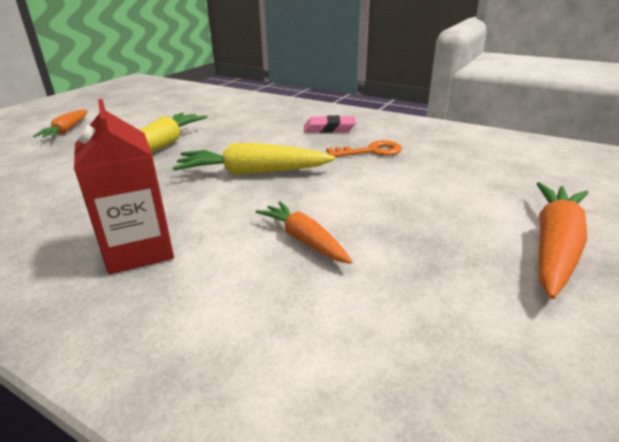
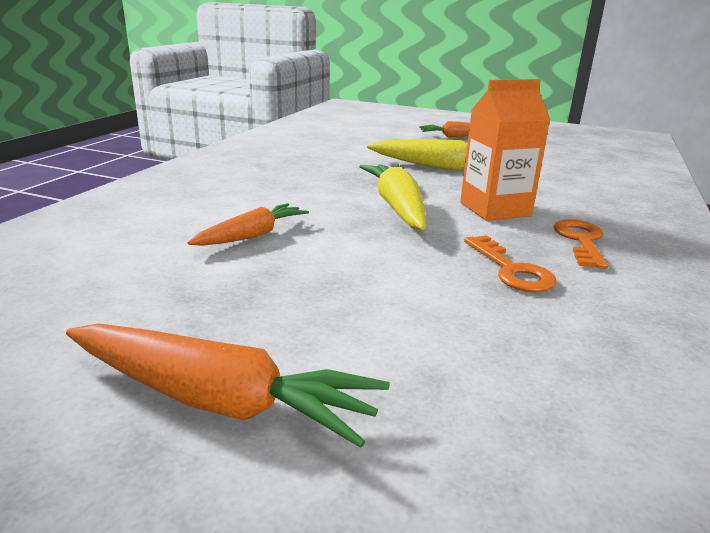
camera: 80 degrees right, 5 degrees down
(139, 250) = (242, 183): red carton -> none
(270, 142) = (495, 209): none -> orange carton
(329, 129) = (581, 241): pink eraser -> orange key

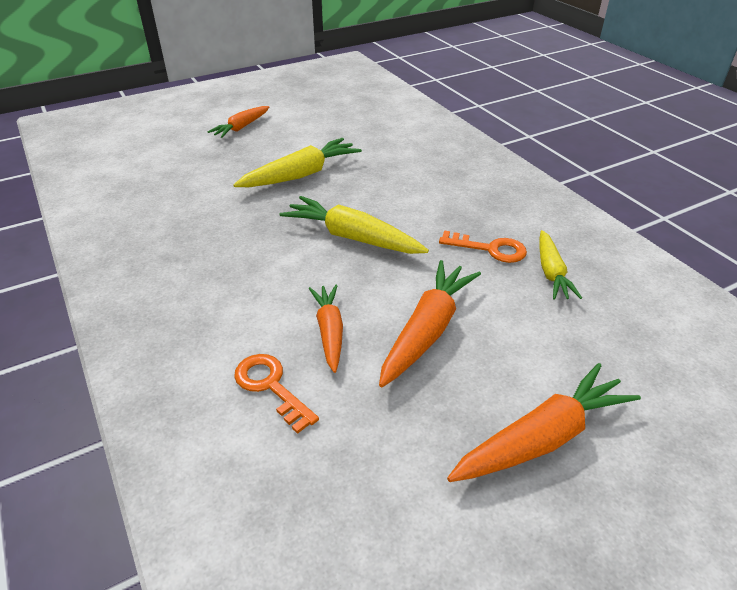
camera: 50 degrees left, 15 degrees up
(317, 276) = (427, 330): none -> orange carrot
(495, 209) = (402, 201): orange carton -> none
(547, 319) = (551, 272): none -> yellow carrot
(581, 241) = (478, 201): orange key -> orange key (270, 386)

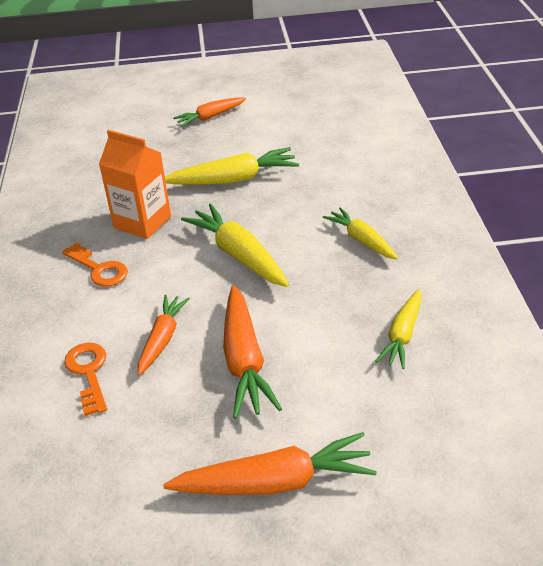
camera: 25 degrees right, 0 degrees up
(233, 228) = (142, 222): none -> orange carton
(427, 330) = (244, 360): orange carrot -> orange carrot turned 120 degrees clockwise
(456, 203) = (361, 240): none -> yellow carrot
(490, 249) = (360, 297): orange key -> orange key (99, 269)

